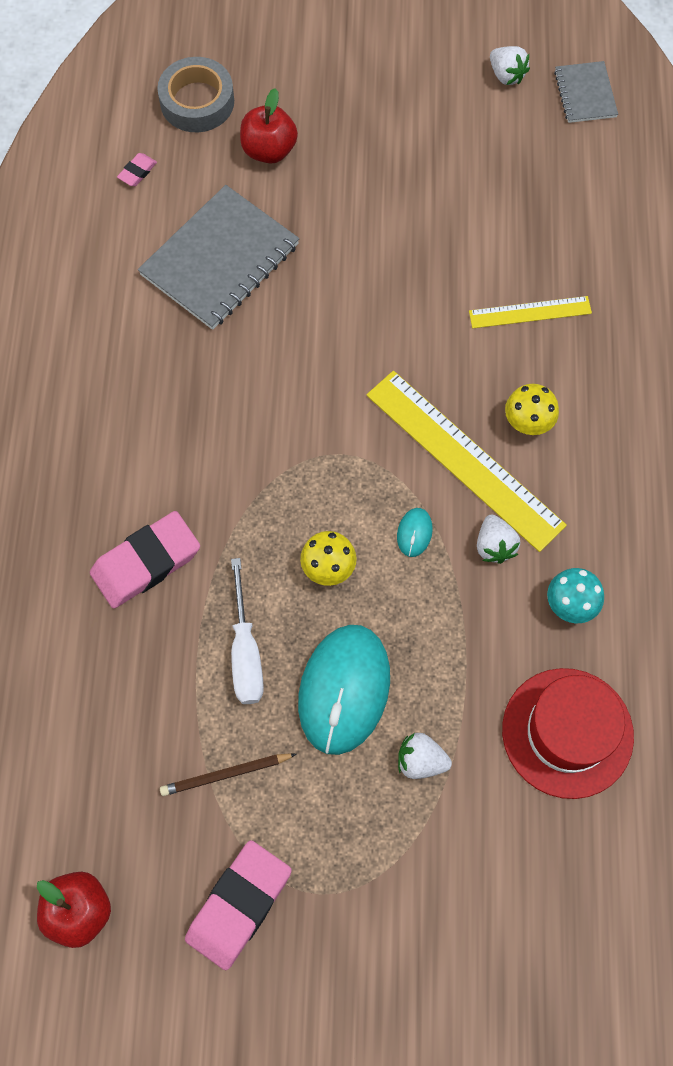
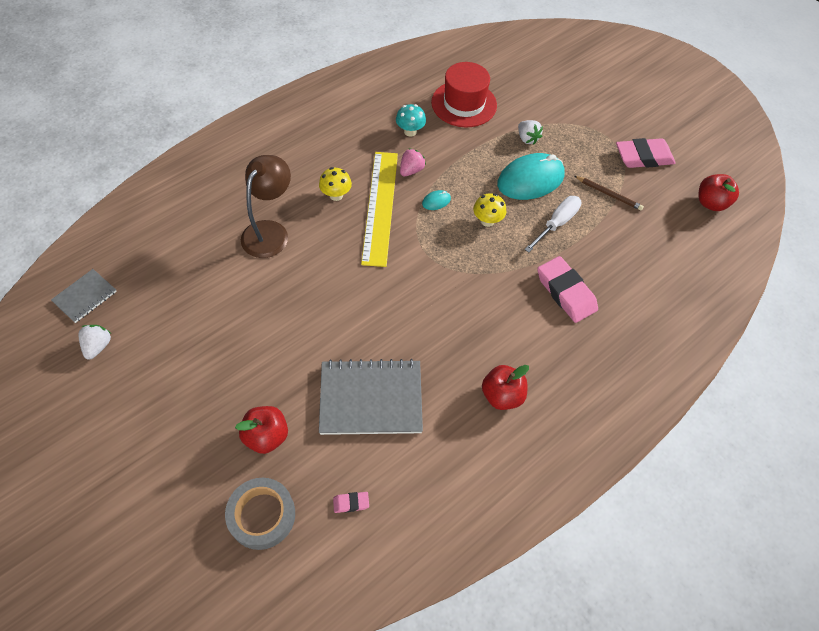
camera: 135 degrees left, 10 degrees down
(102, 379) = (502, 395): none -> red apple
(146, 562) = (565, 292): pink eraser -> pink eraser turned 45 degrees clockwise
(494, 546) = (411, 170): white strawberry -> pink strawberry
(530, 312) = (270, 231): yellow ruler -> brown lamp

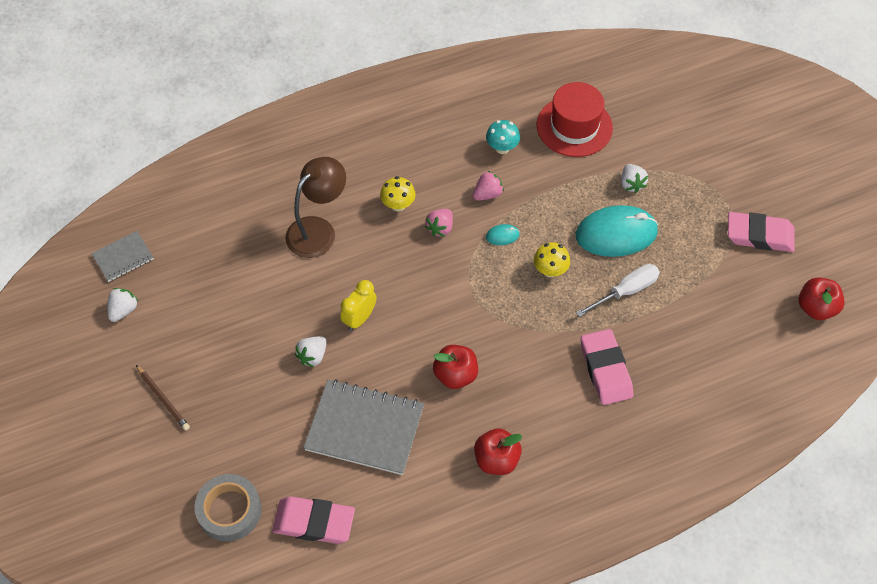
camera: 20 degrees right, 0 degrees up
(266, 436) = (255, 438): red apple -> red apple (455, 375)
(300, 344) = (313, 356): none -> white strawberry
(333, 300) = (359, 318): none -> yellow clock
(351, 503) = (314, 522): pink eraser -> pink eraser, size x2.27
(380, 206) = (440, 228): yellow ruler -> pink strawberry
(608, 194) = (699, 271): brown pencil -> brown pencil (163, 399)

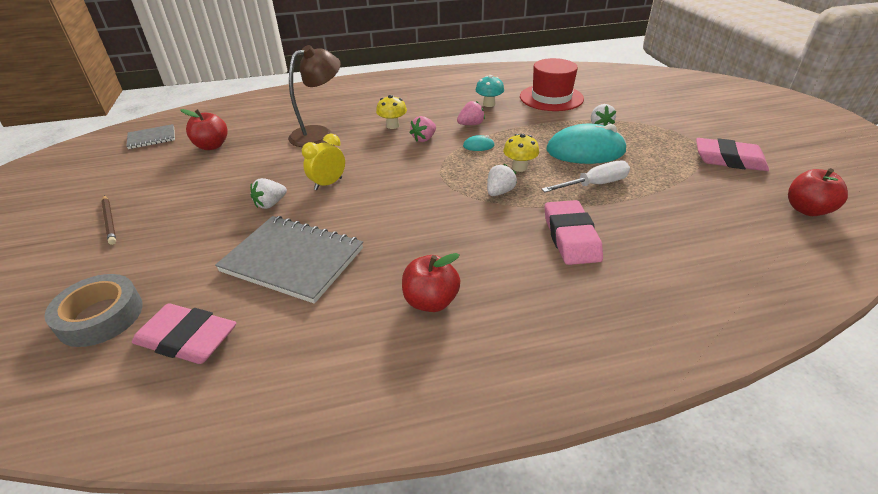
camera: 10 degrees right, 20 degrees down
(124, 310) = (126, 165): white strawberry -> white strawberry (499, 192)
(455, 375) = (406, 228): red apple -> red apple (212, 146)

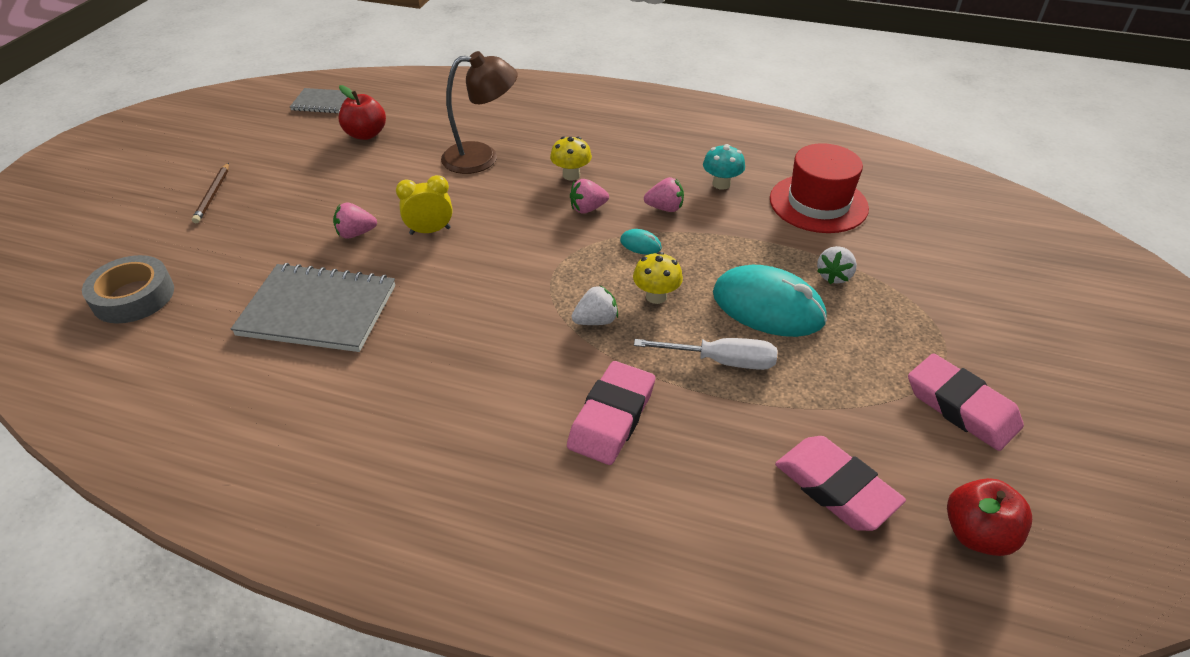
camera: 30 degrees right, 5 degrees up
(187, 339) = (173, 352): pink eraser -> pink eraser (835, 488)
(270, 204) = (356, 233): white strawberry -> pink strawberry
(293, 260) = (318, 310): grey notebook -> grey notebook turned 45 degrees counterclockwise
(431, 301) = (392, 420): red apple -> none

